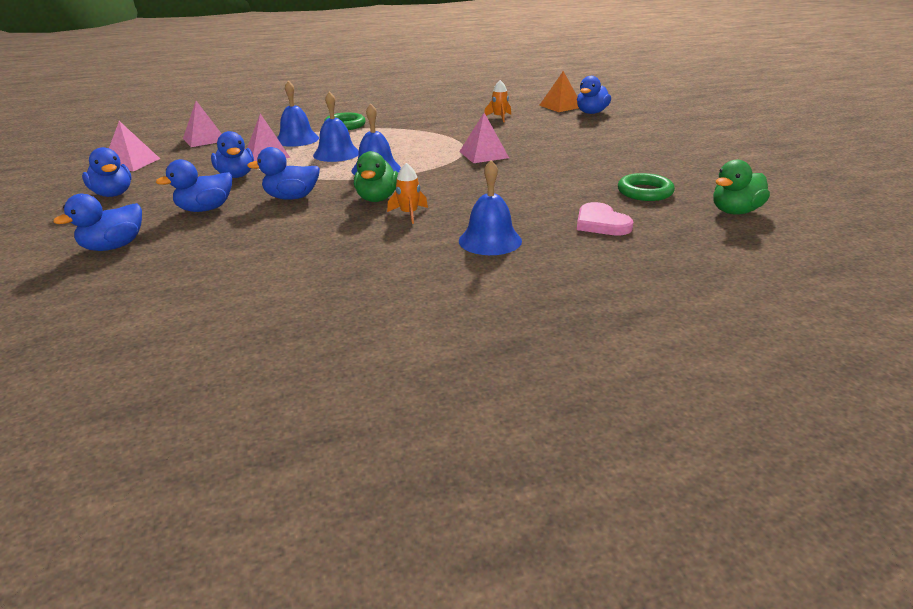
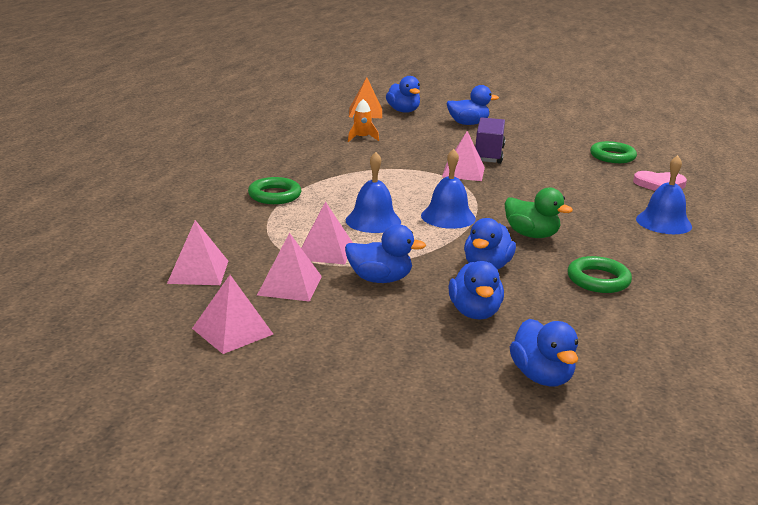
camera: 60 degrees left, 5 degrees down
(113, 194) = (355, 358): blue duck -> blue duck (468, 124)
(204, 159) = (290, 285): none -> pink pyramid
(297, 139) = (289, 226): blue bell -> none
(309, 236) = (598, 280): none -> green ring
(409, 214) = (582, 233): orange rocket -> none
(543, 153) = (488, 154): none -> purple truck
(735, 211) = (671, 149): green duck -> none

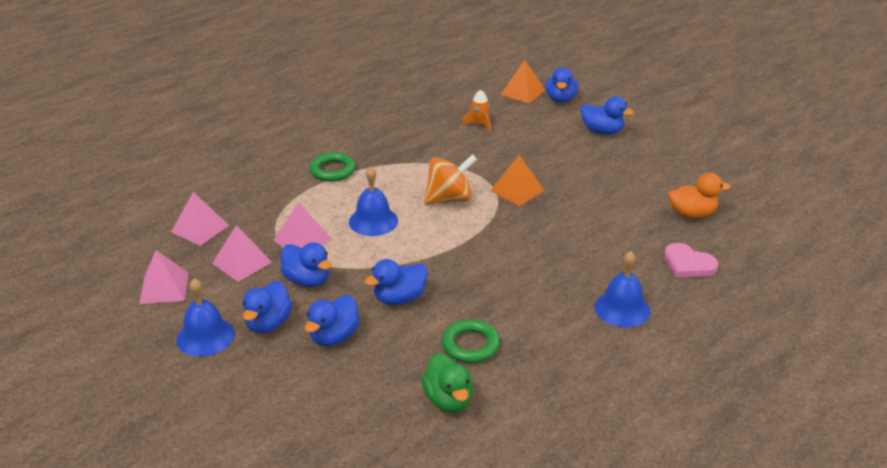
camera: 35 degrees right, 10 degrees up
(416, 190) = (449, 199): none -> orange spinning top
(448, 217) = (437, 236): blue bell -> blue bell (205, 336)
(463, 172) = (517, 190): pink pyramid -> orange pyramid
(488, 154) = (568, 176): purple truck -> none
(531, 235) = (480, 279): green duck -> green duck (448, 400)
(542, 376) = (306, 410): blue duck -> blue duck (268, 323)
(612, 156) = (692, 214): green ring -> orange duck

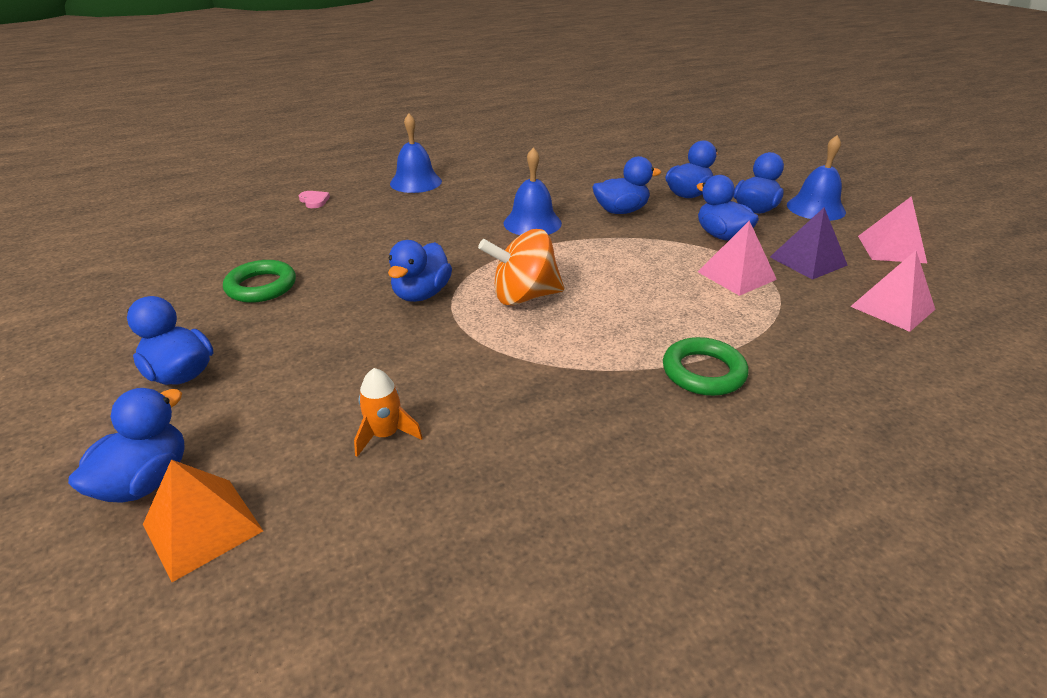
camera: 165 degrees left, 0 degrees up
(242, 263) = (808, 261): pink pyramid -> purple pyramid
(373, 221) = (640, 283): blue bell -> blue bell (532, 223)
(448, 400) = (596, 157): green duck -> none
(470, 345) = (565, 178): green ring -> green ring (261, 286)
(517, 190) = (421, 294): orange pyramid -> blue duck
(688, 264) = (314, 201): pink heart -> pink heart, size x0.60
(692, 214) = (241, 238): orange duck -> none

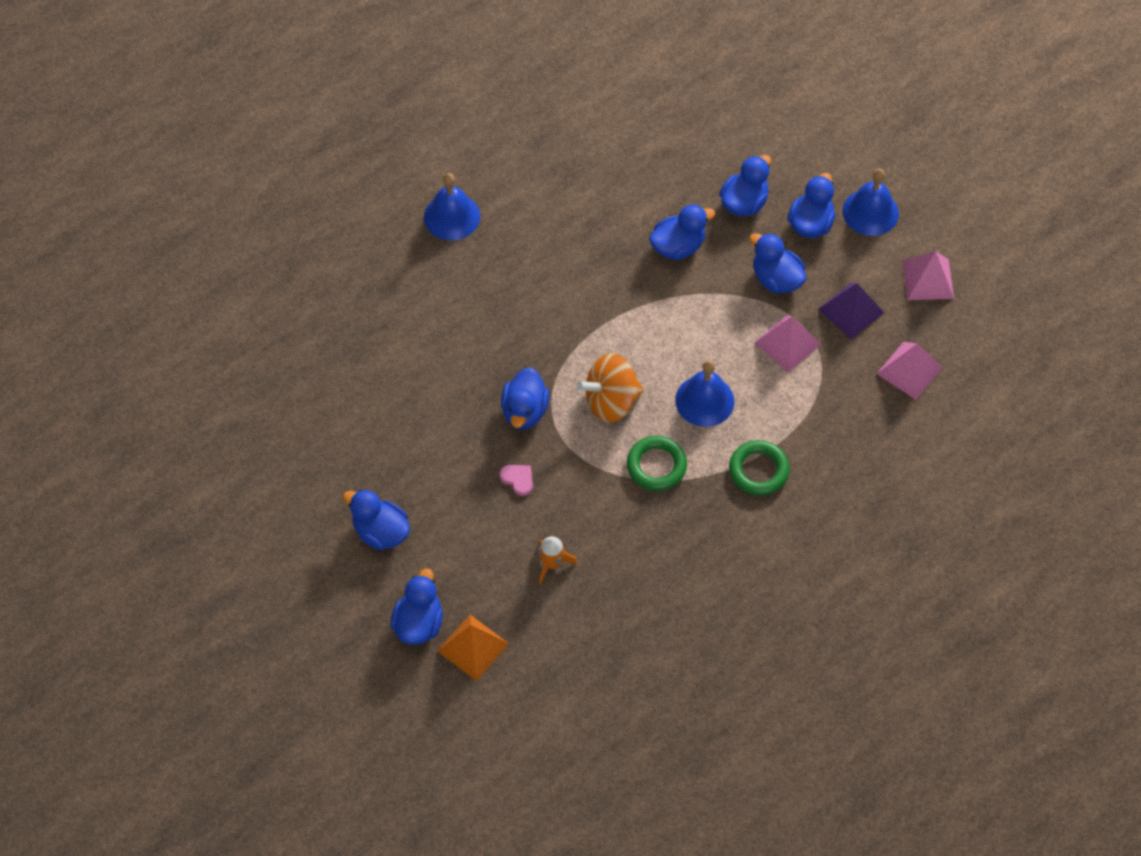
camera: 10 degrees left, 25 degrees up
(261, 286) = (384, 422): green ring -> green ring (656, 466)
(314, 201) = (360, 272): pink heart -> pink heart (518, 479)
(532, 223) = (594, 282): blue bell -> blue bell (704, 400)

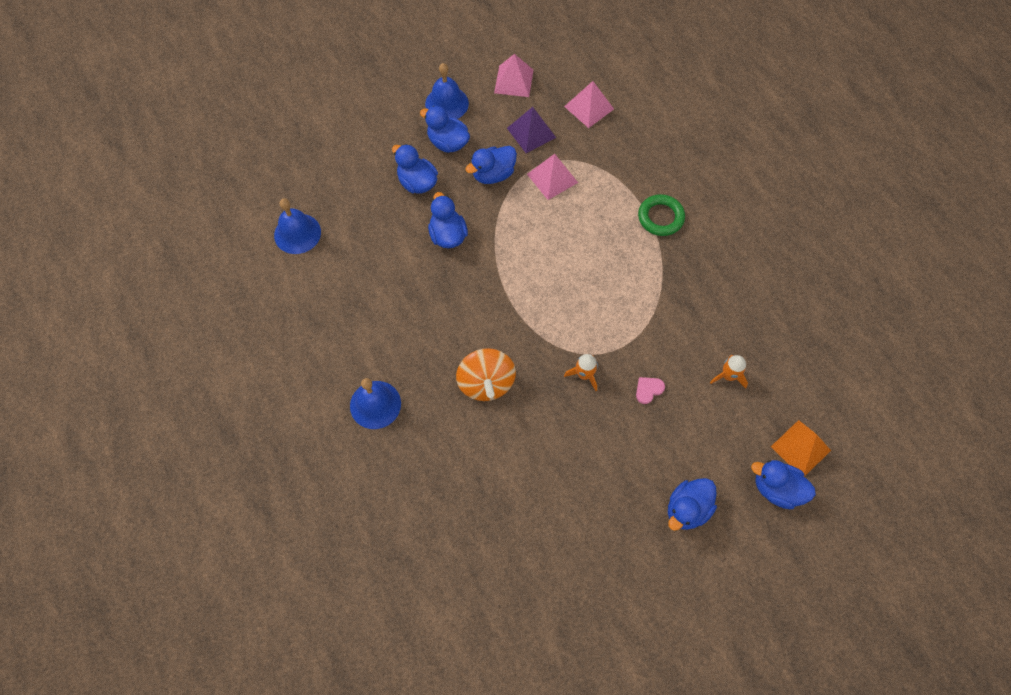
camera: 80 degrees left, 5 degrees up
(524, 411) = (584, 374): blue duck -> orange rocket
(611, 401) = (585, 308): orange spinning top -> orange spinning top (486, 383)
(656, 466) = (648, 285): green ring -> none
(704, 400) = (594, 242): blue bell -> blue bell (297, 233)

